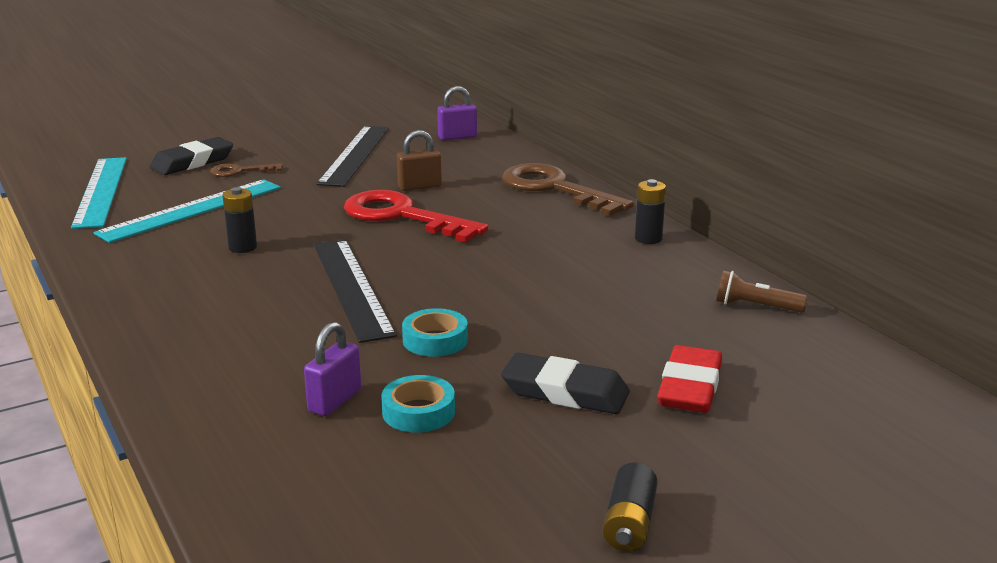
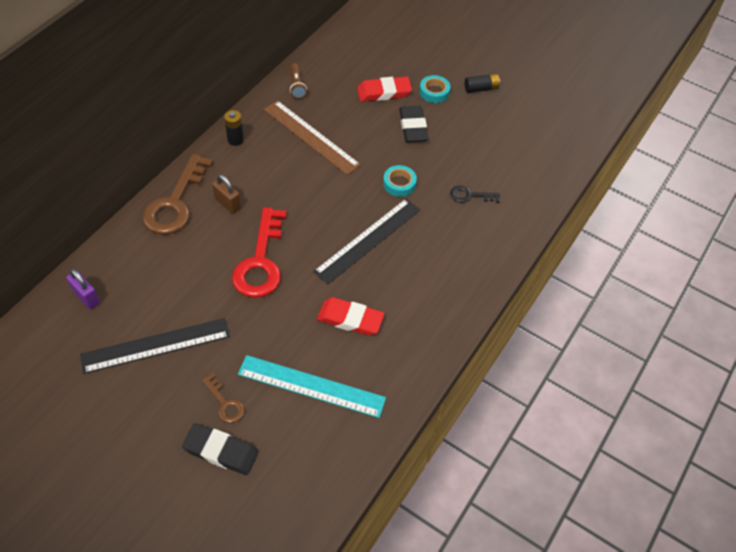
camera: 120 degrees left, 30 degrees up
(100, 191) = (309, 473): turquoise ruler -> none
(243, 247) = (350, 319): black battery -> red eraser
(335, 401) = (470, 195): purple padlock -> black key
(418, 412) = (458, 165): turquoise tape -> turquoise tape (434, 92)
(419, 186) = (205, 275): brown padlock -> brown padlock (227, 203)
(613, 292) = (311, 137): none -> brown ruler

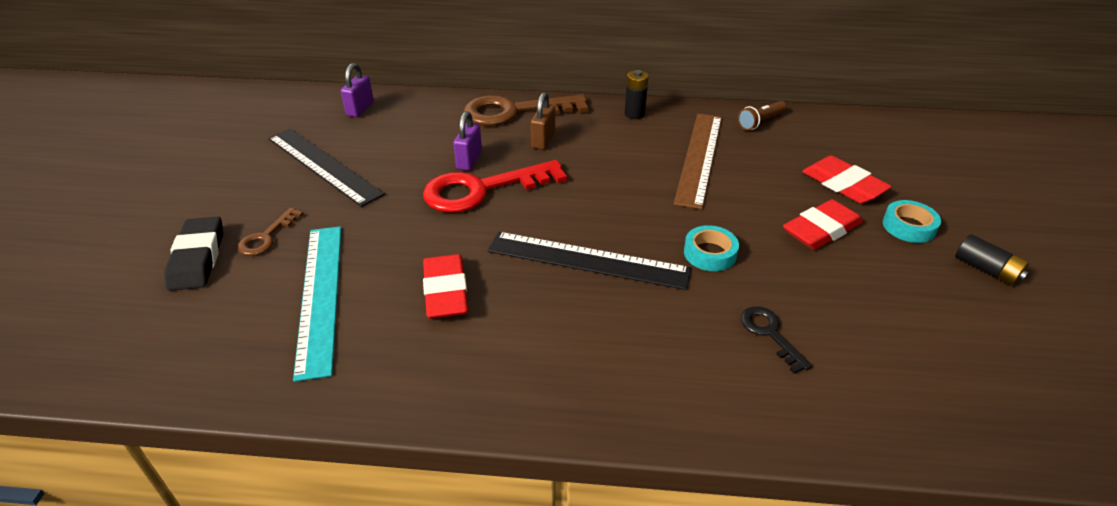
camera: 65 degrees right, 15 degrees down
(219, 255) = (469, 160): none -> purple padlock
(413, 127) = (821, 230): black eraser -> red eraser

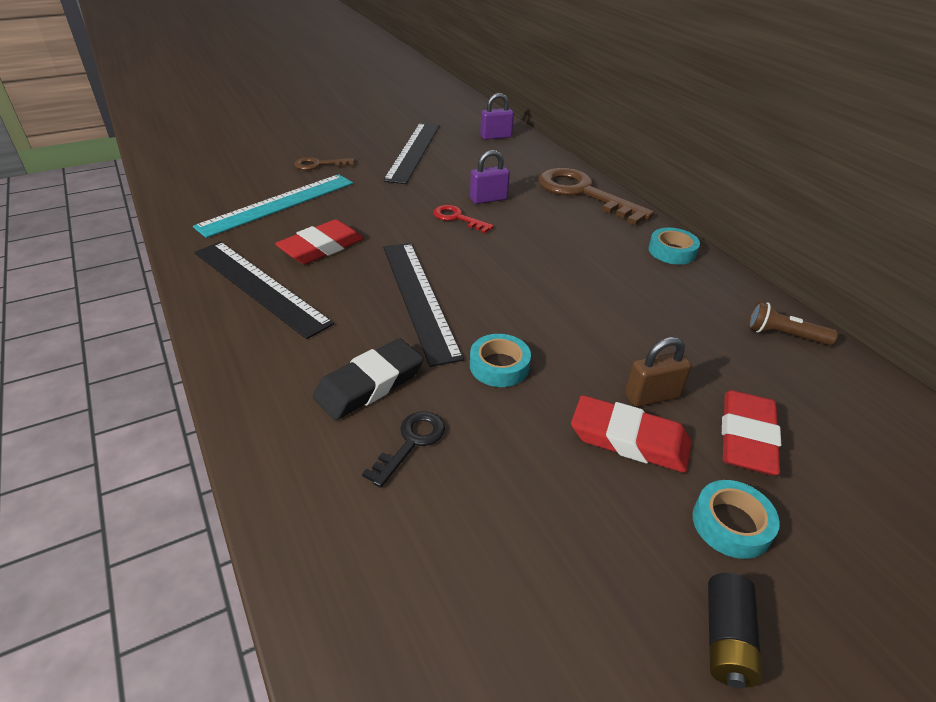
camera: 55 degrees right, 0 degrees up
(197, 258) = (279, 154): black eraser -> black eraser (369, 384)
(476, 358) = (259, 286): none -> black ruler
(482, 189) = (458, 218): red key -> red key, size x0.49
(543, 140) = (560, 220): brown padlock -> brown padlock (652, 396)
(634, 114) = (672, 251): black battery -> turquoise tape
(699, 158) = (652, 313): brown ruler -> none

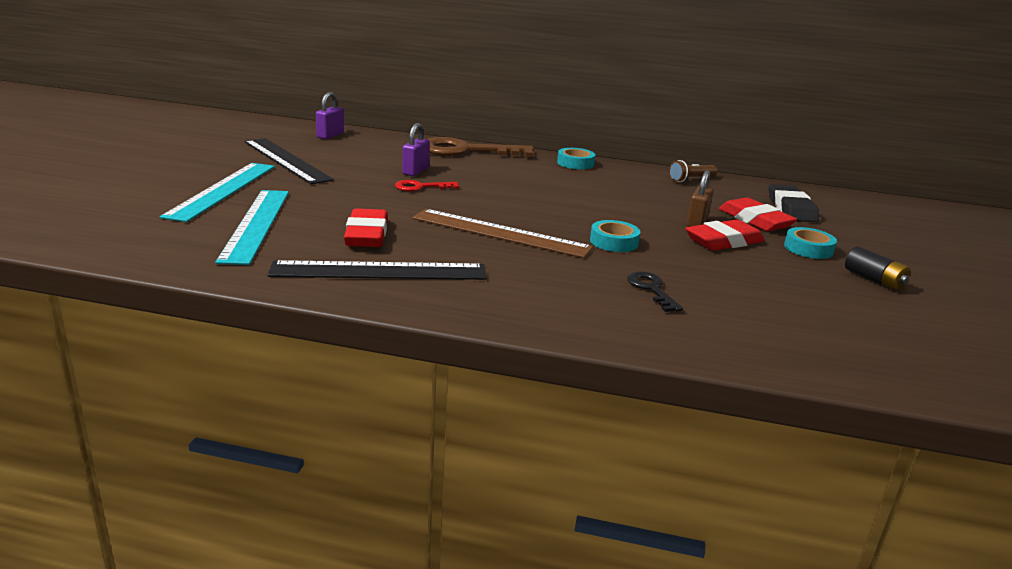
camera: 50 degrees left, 15 degrees down
(319, 165) = (222, 190): brown key -> turquoise ruler
(369, 384) = (574, 279): black eraser -> black eraser (791, 208)
(419, 298) = (500, 233): black ruler -> brown ruler

